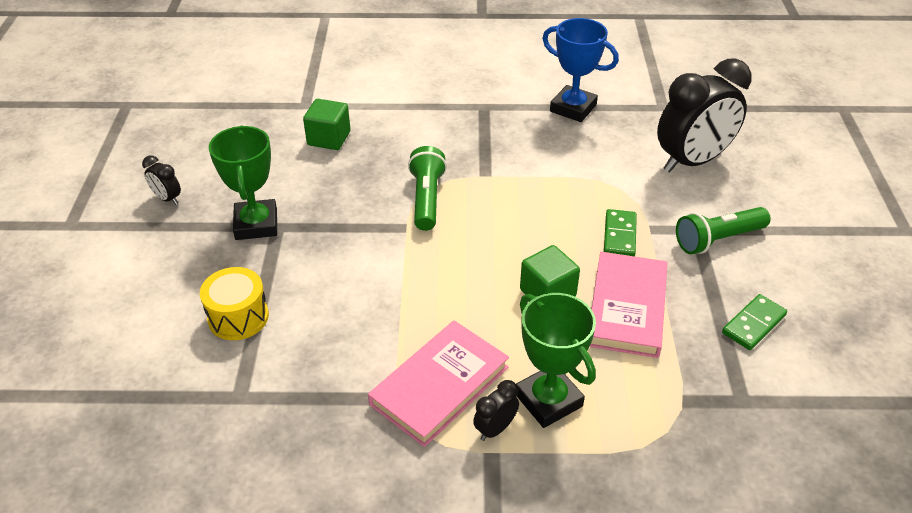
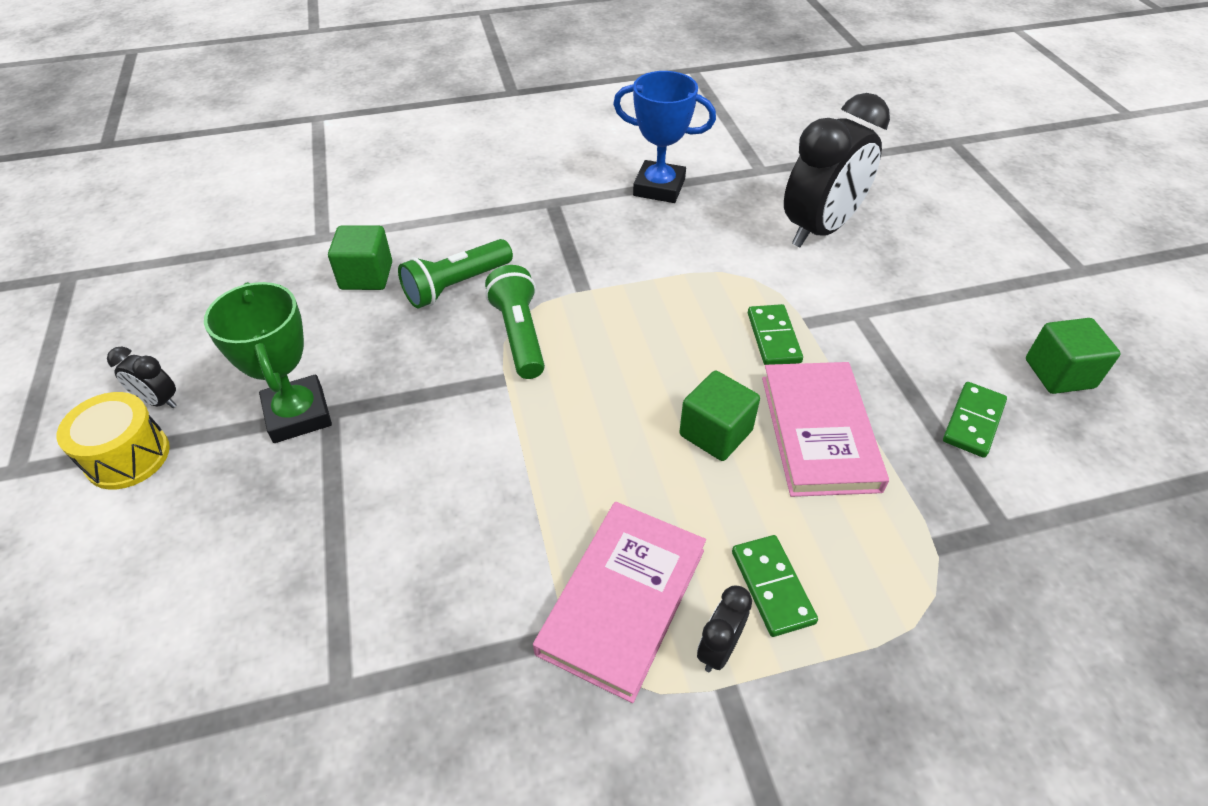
camera: 15 degrees left, 5 degrees up
(238, 317) = (307, 561): yellow drum -> yellow drum (128, 457)
(548, 400) = (772, 587): green trophy -> green domino
(717, 240) = (887, 321): green flashlight -> green flashlight (456, 286)
(843, 304) = (1059, 373): none -> green cube

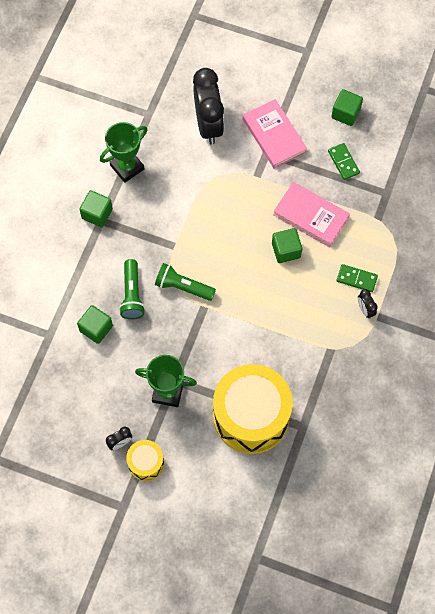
camera: 55 degrees left, 20 degrees up
(314, 571) = (251, 416): none -> yellow drum
(558, 194) = (97, 214): none -> green cube
(622, 600) = (330, 326): pink book -> pink book (274, 136)
(659, 187) = (127, 167): blue trophy -> green trophy
(773, 337) = (256, 194): green domino -> none

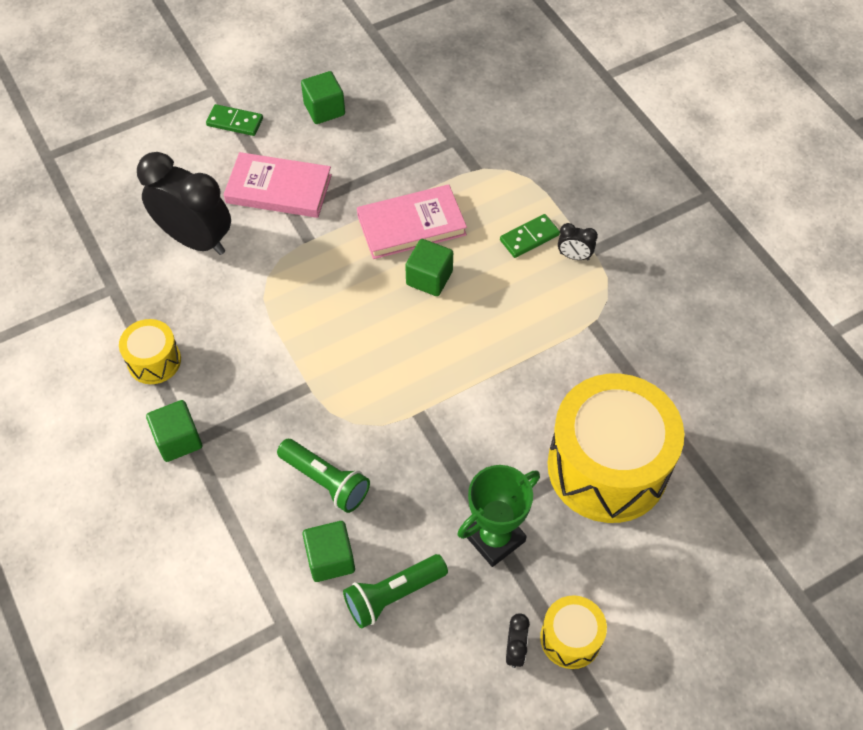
camera: 50 degrees left, 10 degrees down
(127, 167) = (154, 361): green trophy -> yellow drum
(183, 287) = (371, 416): green flashlight -> green flashlight (393, 595)
(343, 162) = (379, 151): green domino -> green domino (235, 122)

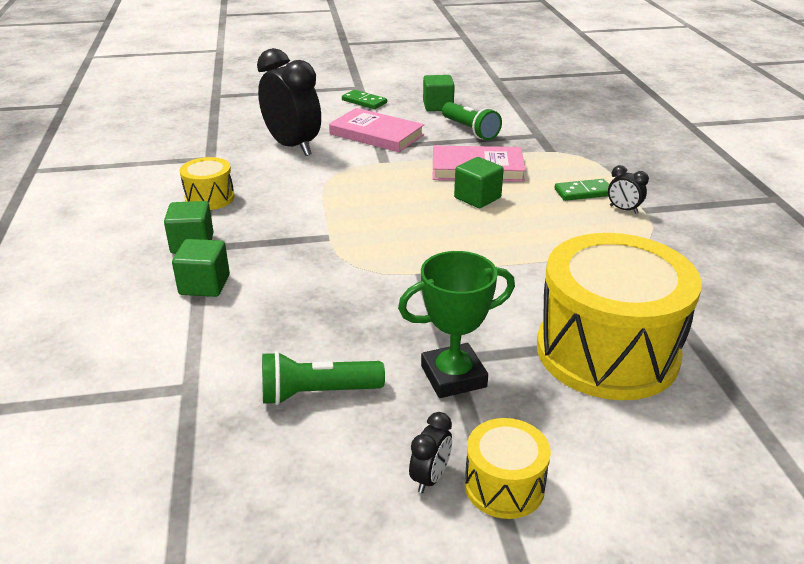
camera: 20 degrees right, 25 degrees down
(326, 481) = (304, 296): green flashlight -> green flashlight (470, 130)
(330, 559) = (271, 350): green cube -> green cube (204, 285)

